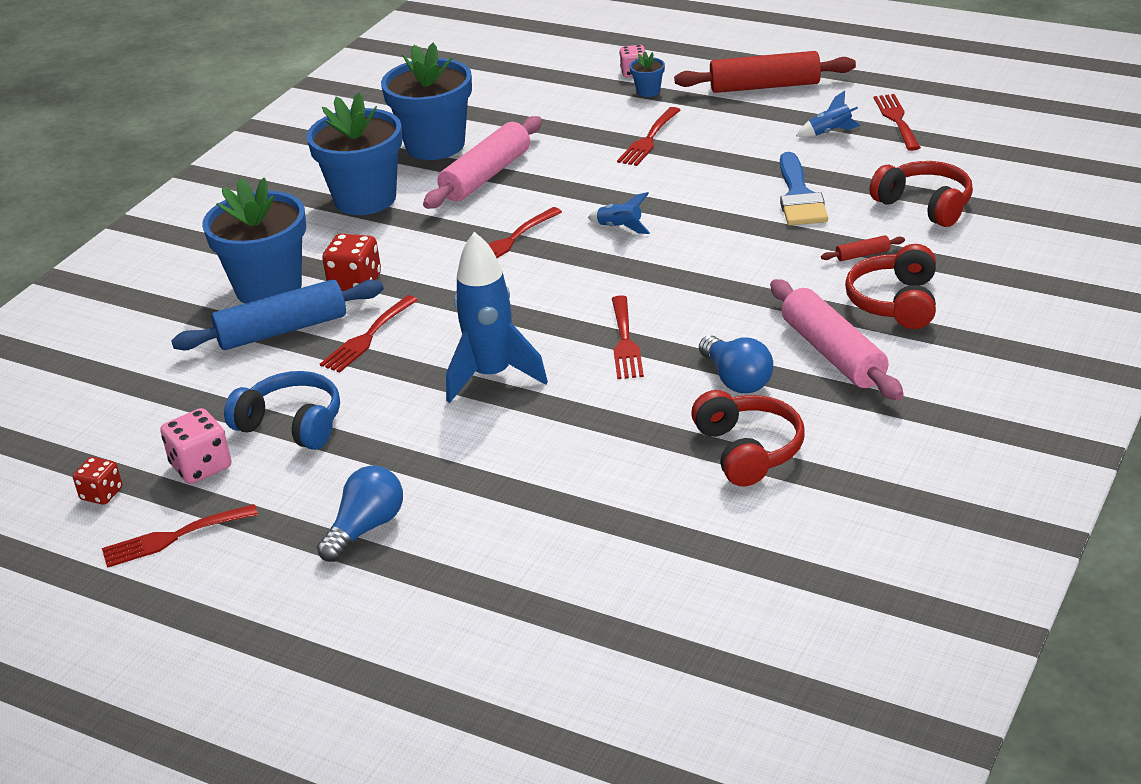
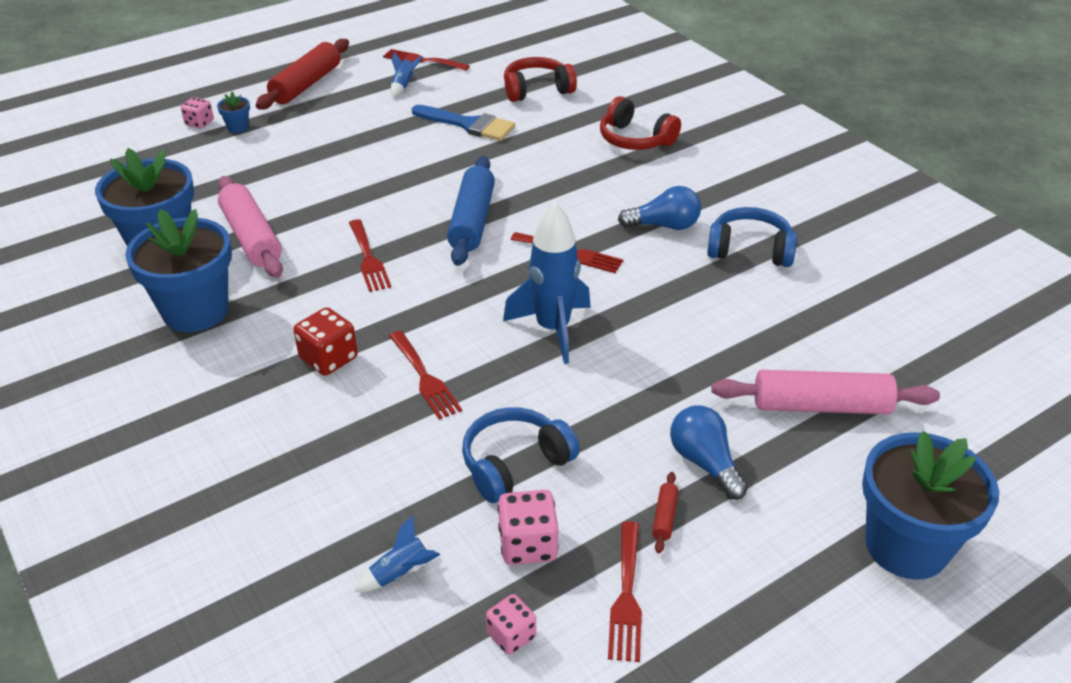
camera: 65 degrees left, 5 degrees up
(102, 494) = (511, 635): red dice -> pink dice
(268, 288) = (271, 414): blue flower pot -> blue flower pot (906, 546)
(282, 330) = (355, 426): blue rolling pin -> blue rolling pin (472, 221)
(620, 228) = (415, 204): blue rocket -> blue rocket (400, 573)
(648, 140) = (308, 151): red fork -> none
(748, 450) = (750, 250): red headphones -> blue headphones
(833, 353) = (670, 180): pink rolling pin -> pink rolling pin (821, 406)
(862, 255) = (568, 130): red rolling pin -> red rolling pin (664, 517)

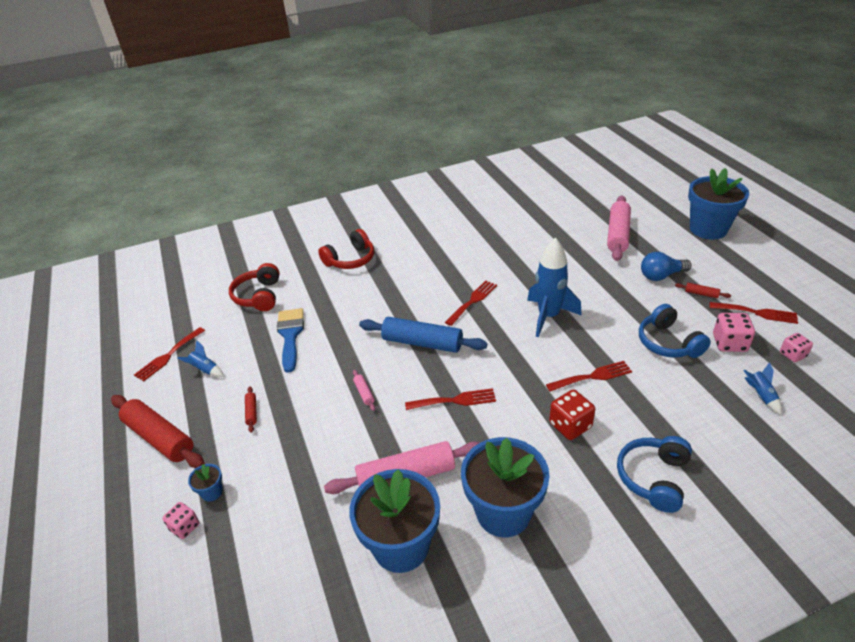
camera: 75 degrees left, 0 degrees up
(343, 126) = (251, 412): none -> red rolling pin
(376, 191) = (364, 393): none -> pink rolling pin
(468, 125) = (290, 335): blue brush -> blue brush turned 45 degrees counterclockwise
(664, 225) = (453, 261): blue light bulb -> none
(750, 250) = (485, 234): blue headphones -> blue headphones (653, 478)

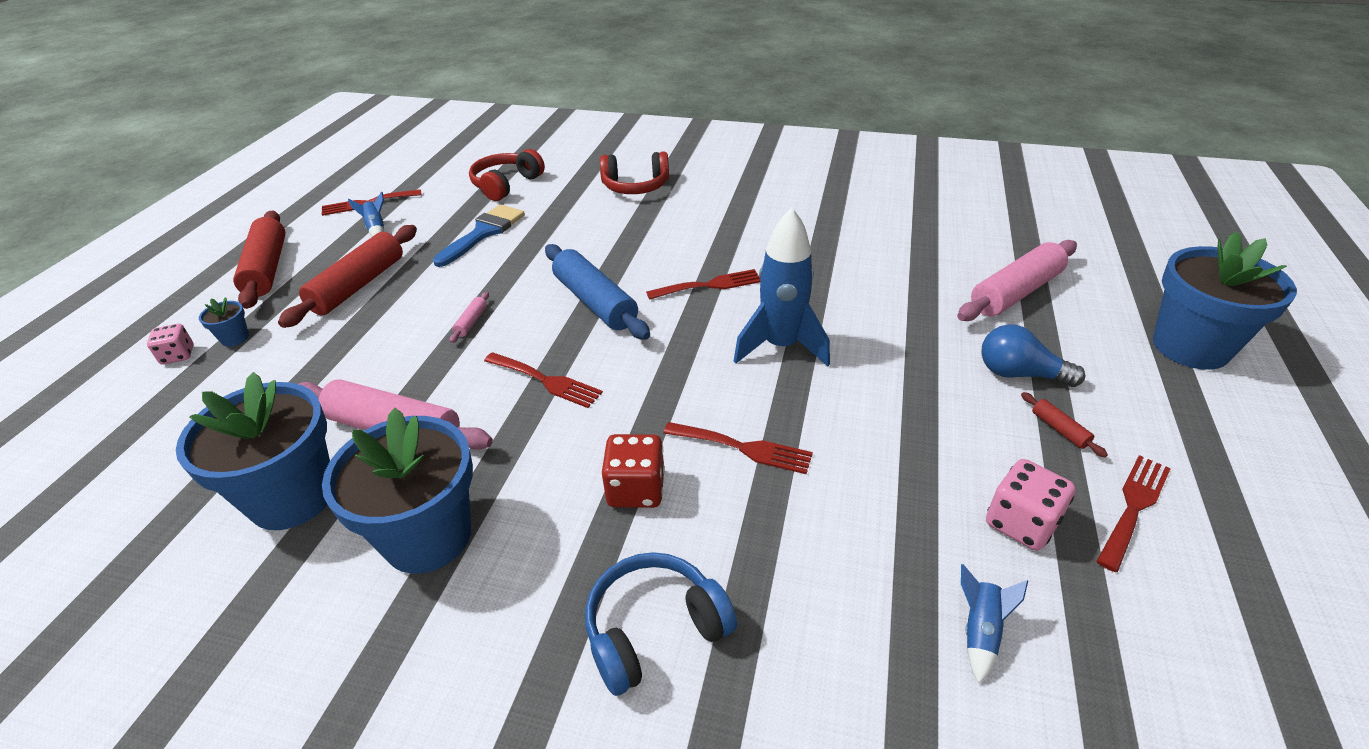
camera: 35 degrees right, 0 degrees up
(251, 412) = (358, 285): red rolling pin -> red rolling pin, size x2.39
(668, 343) = (913, 466): blue headphones -> none
(757, 313) = (1133, 507): red fork -> red fork turned 105 degrees counterclockwise
(792, 355) = (1126, 607): pink dice -> none

